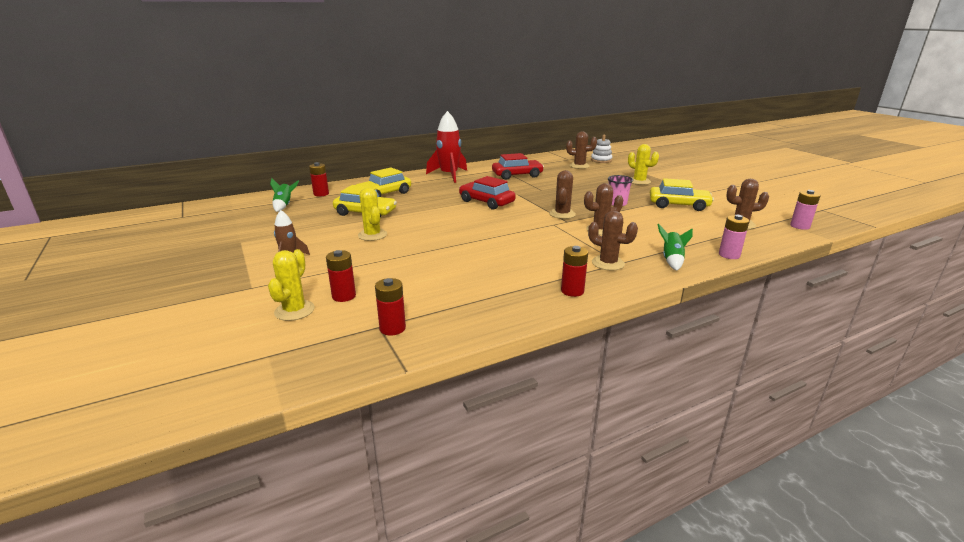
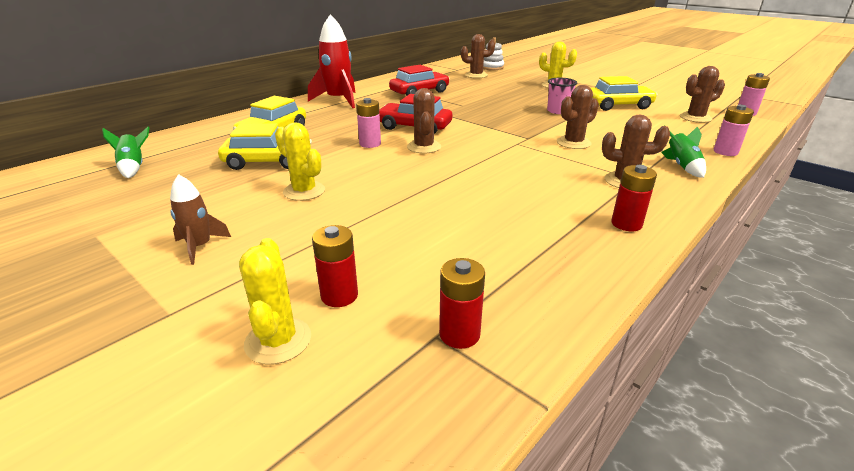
camera: 20 degrees left, 5 degrees up
(321, 194) = (180, 143): red battery -> none
(443, 210) = (370, 144): none -> pink battery
(562, 214) = (514, 130): brown cactus -> brown cactus (424, 147)

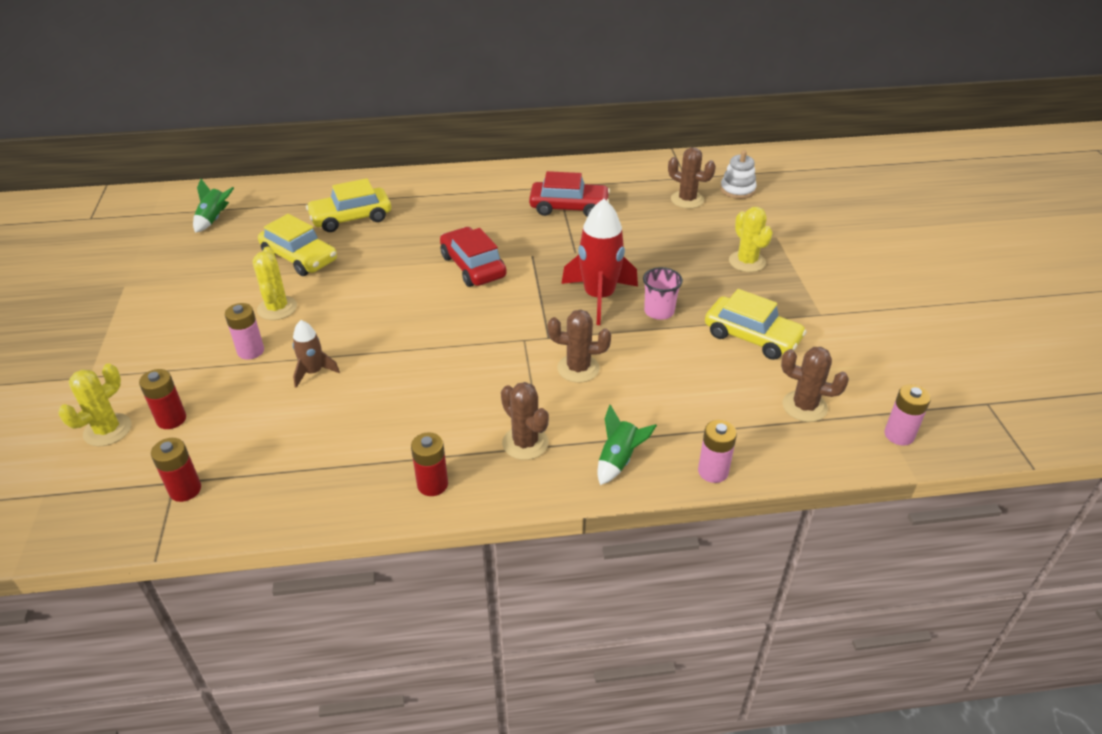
camera: 40 degrees right, 10 degrees up
(200, 246) = (158, 330): brown rocket -> brown rocket (313, 372)
(338, 100) = (470, 188): red rocket -> red rocket (599, 297)
(370, 144) = (401, 273): pink battery -> pink battery (251, 351)
(424, 147) = (436, 300): brown cactus -> none

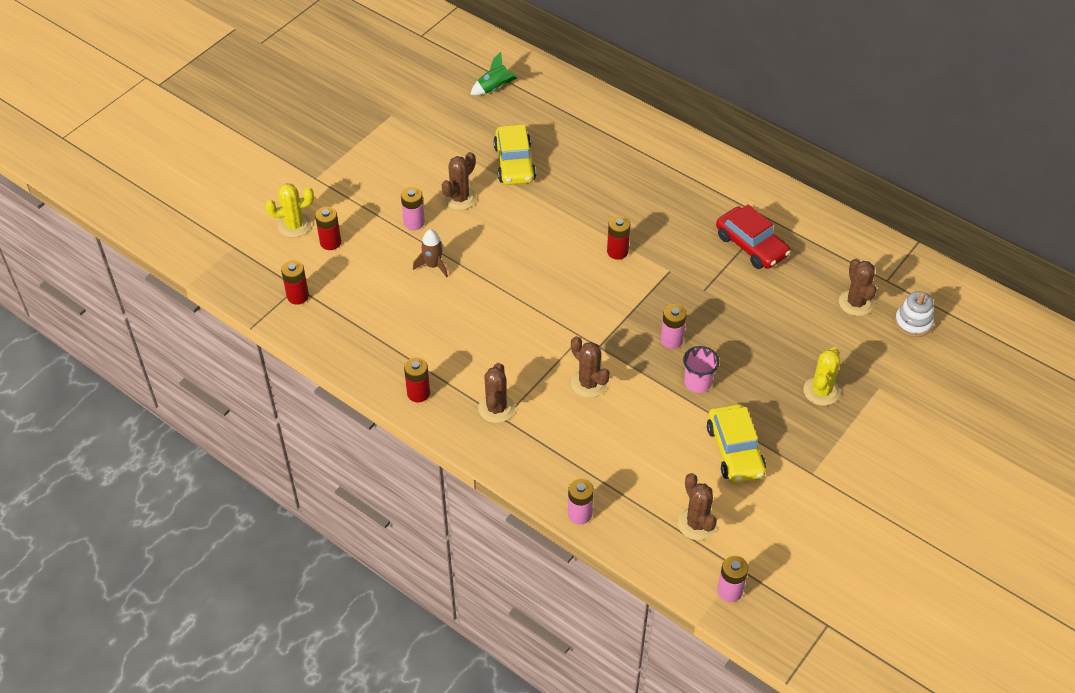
camera: 45 degrees right, 10 degrees up
(277, 308) = (460, 198): yellow cactus -> brown cactus
(351, 218) = (583, 148): yellow car -> none
(473, 266) = (617, 251): red car -> red battery
(599, 297) = (671, 340): red rocket -> pink battery
(619, 460) = (535, 462): green rocket -> none

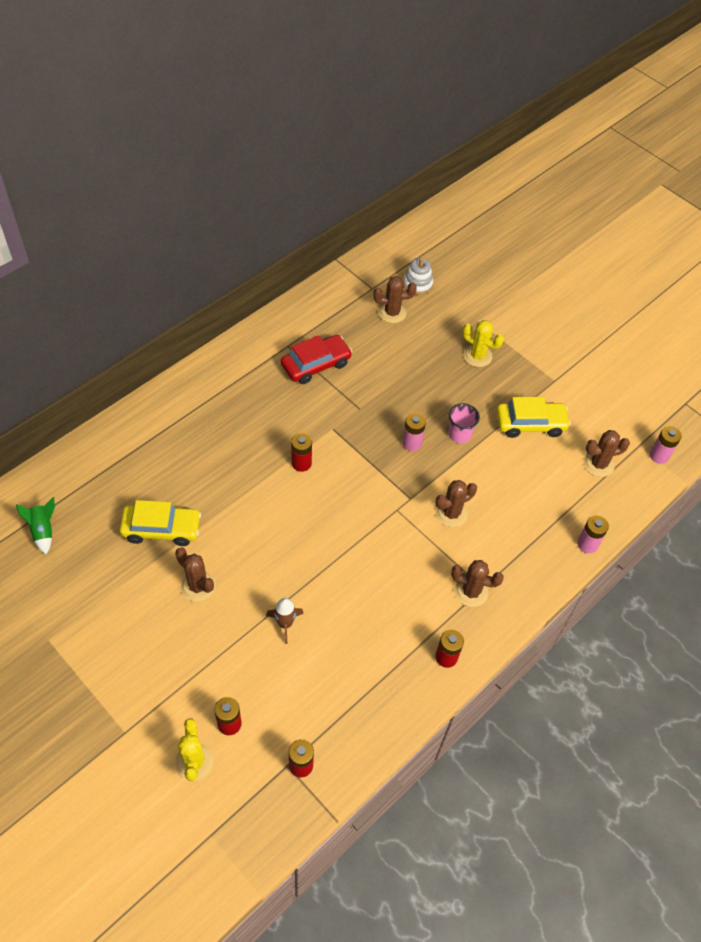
camera: 85 degrees left, 5 degrees up
(414, 222) = (221, 635): pink battery -> none

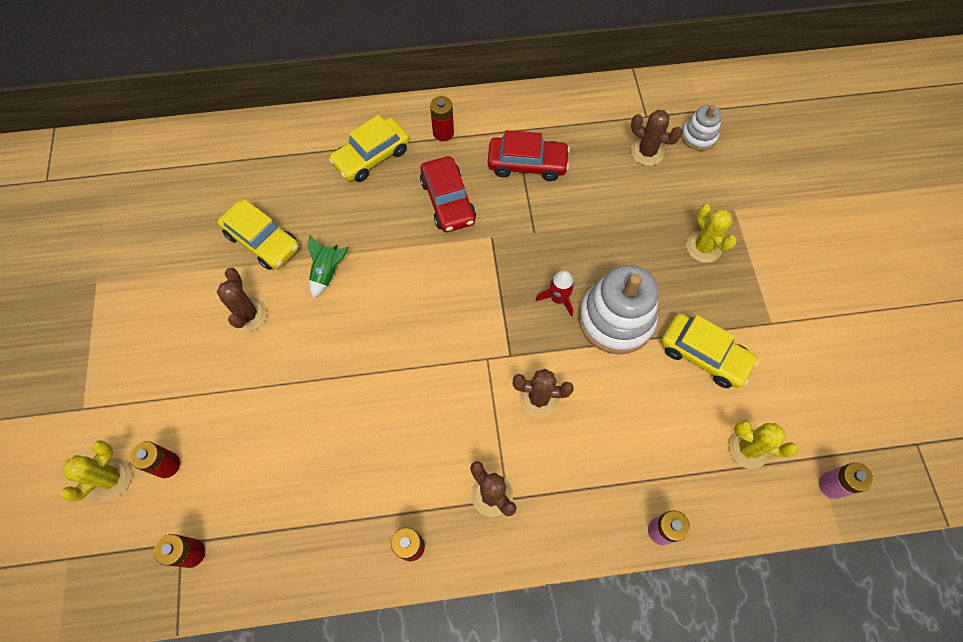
camera: 40 degrees right, 10 degrees up
(43, 530) = (171, 182): green rocket -> green rocket (327, 272)
(194, 421) = (371, 156): none -> yellow car
(280, 421) = (448, 201): none -> red car
(285, 624) = (291, 403): brown rocket -> none
(301, 463) = (434, 254): red battery -> red battery (443, 133)
(411, 443) = (558, 299): pink battery -> red rocket
(459, 434) = (616, 319): pink cup -> white stacking toy
(598, 464) = (748, 448): brown cactus -> yellow cactus

